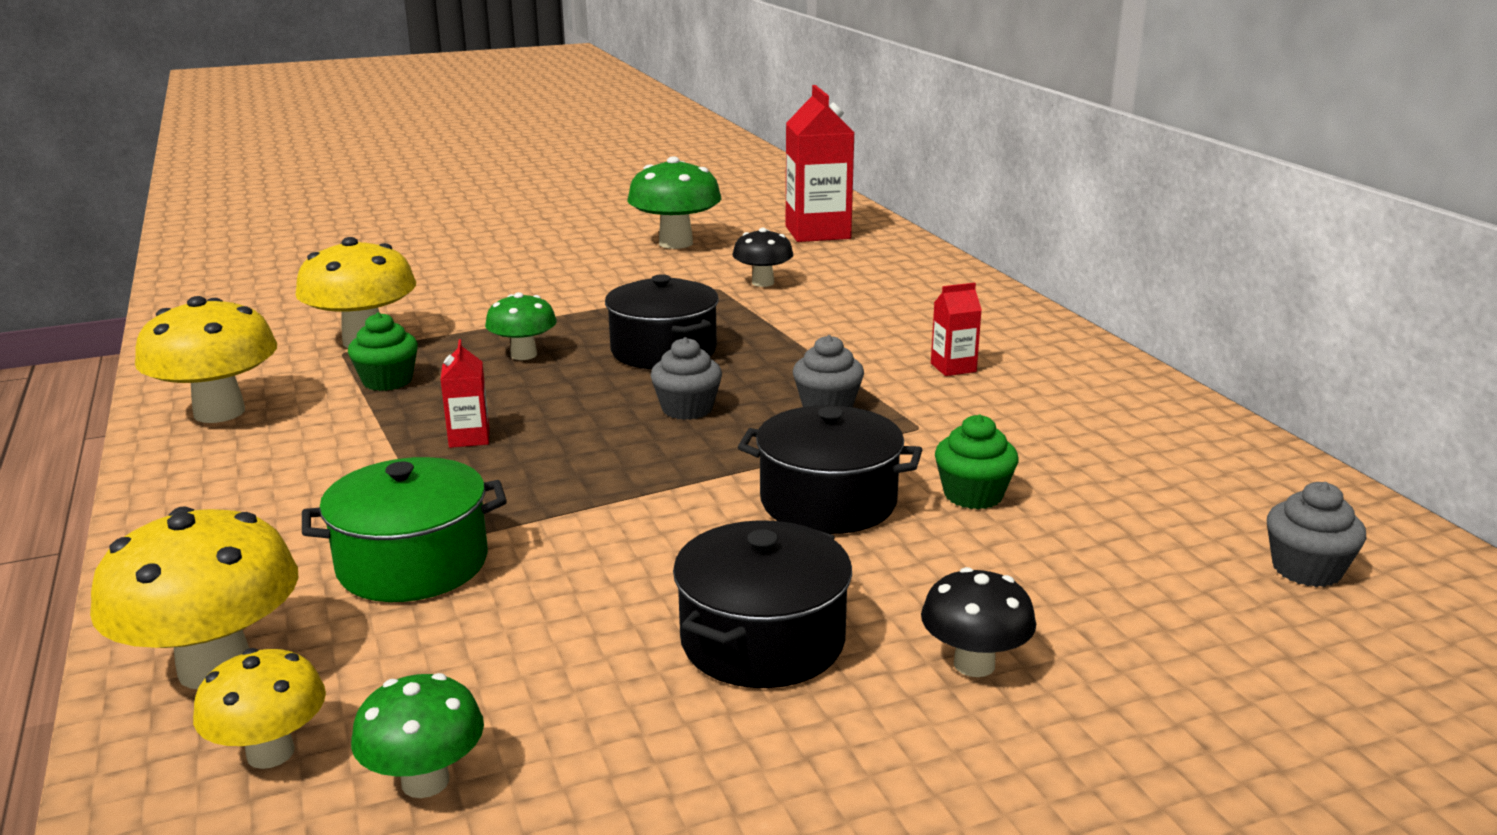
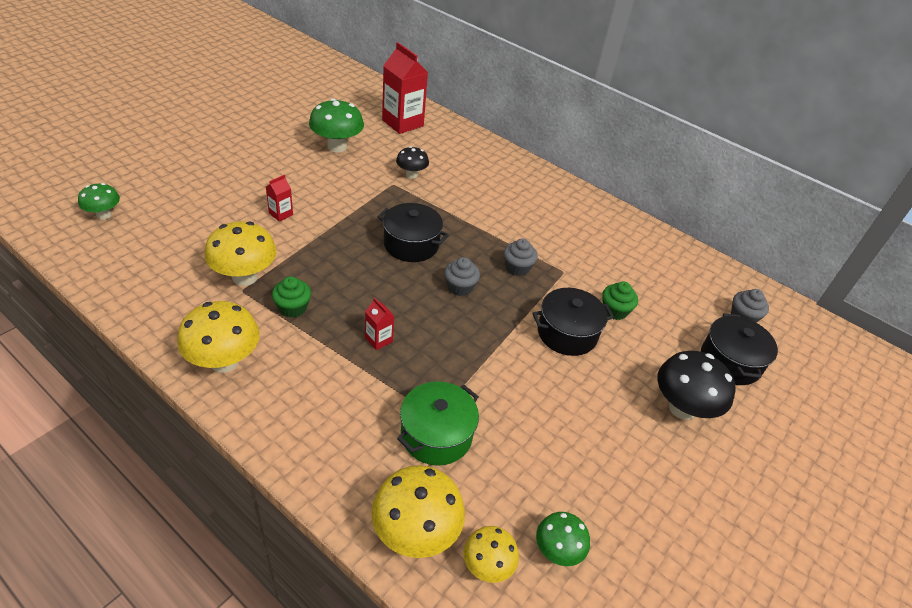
camera: 35 degrees left, 20 degrees up
(524, 355) = (344, 266): green mushroom -> green mushroom (104, 215)
(762, 640) = (607, 425): black pot -> black pot (730, 361)
(953, 367) = (546, 224): red carton -> red carton (281, 214)
(974, 664) = (682, 408): black mushroom -> black mushroom, size x1.68

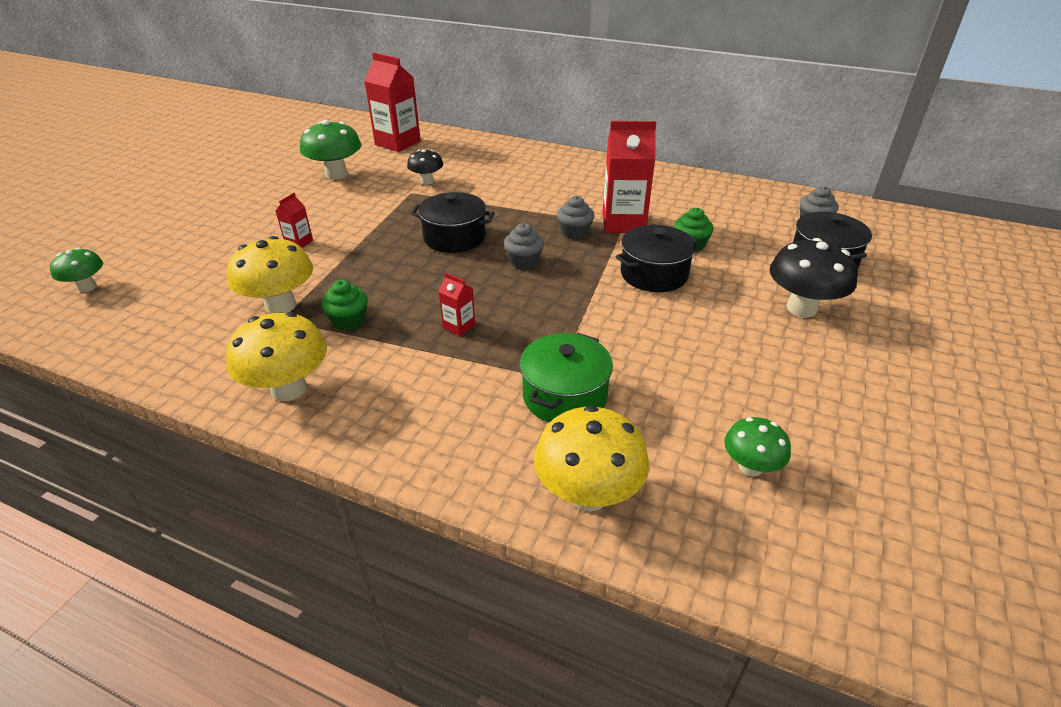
camera: 10 degrees left, 5 degrees down
(487, 566) = (684, 503): yellow mushroom -> none
(565, 269) = (623, 223): none -> red carton

